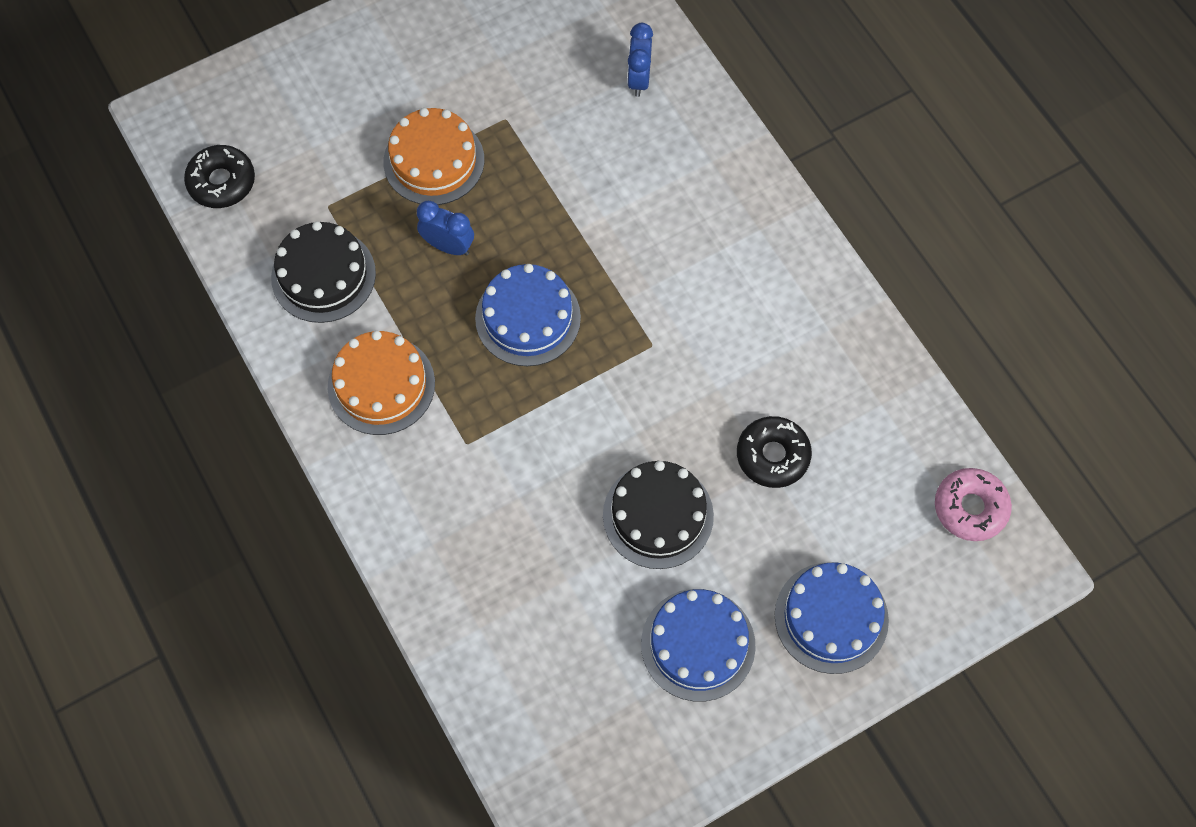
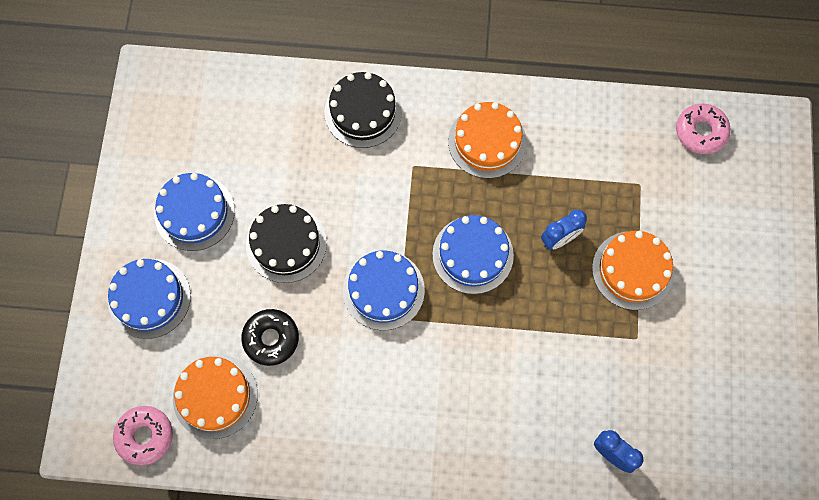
camera: 125 degrees right, 5 degrees up
(222, 182) = (700, 132): black donut -> pink donut
(323, 275) = (588, 153): black cake -> black cake (363, 112)
(633, 380) = (383, 290): none -> blue cake
(874, 468) = (215, 396): none -> orange cake

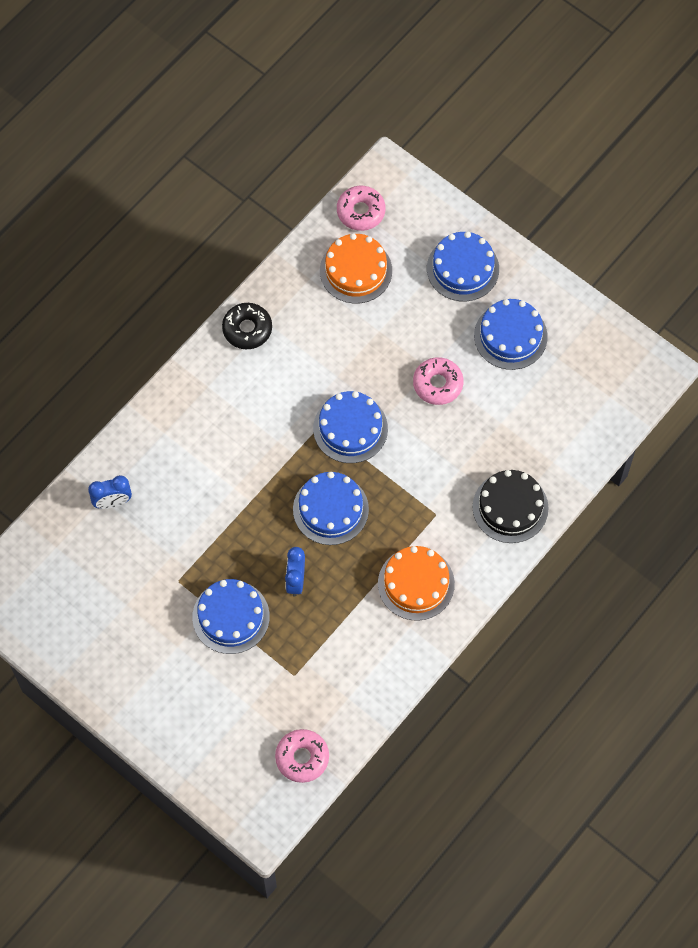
camera: 125 degrees right, 5 degrees down
(271, 339) = (370, 330): black donut -> black donut (247, 329)
(286, 243) = (438, 384): black cake -> pink donut
(632, 270) = (231, 617): orange cake -> blue cake

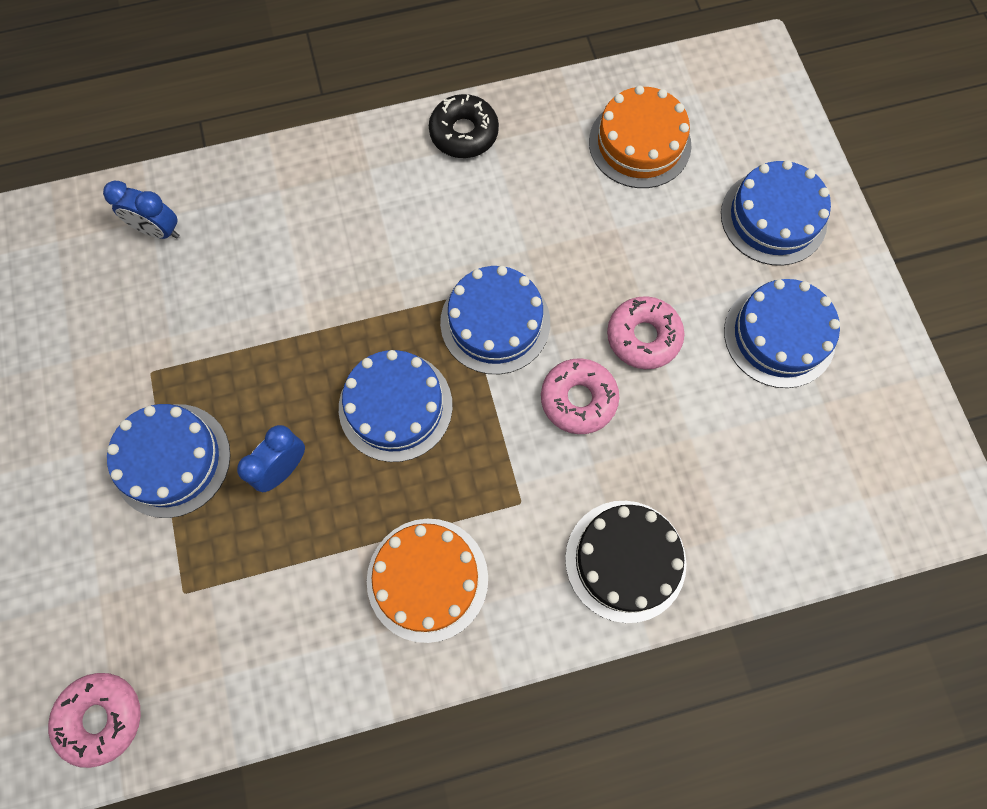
camera: 35 degrees right, 5 degrees up
(361, 211) = (694, 82): pink donut -> pink donut (578, 399)

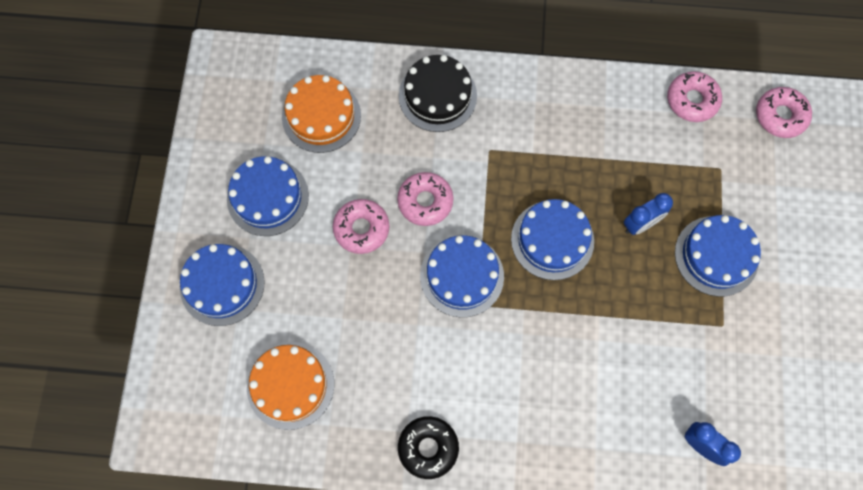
camera: 160 degrees left, 0 degrees up
(244, 694) = (692, 100): none -> pink donut
(427, 579) = (564, 125): orange cake -> orange cake (321, 116)

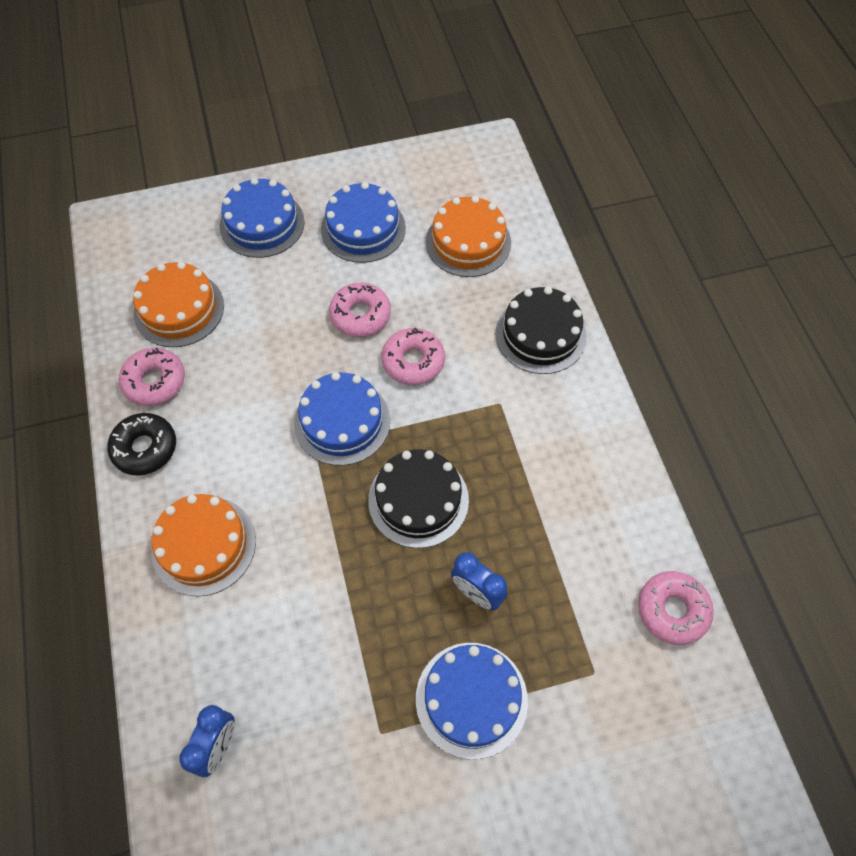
camera: 70 degrees right, 10 degrees down
(537, 418) = (204, 545): none -> orange cake
(552, 240) = (418, 500): blue cake -> black cake
(780, 116) = (709, 735): pink donut -> pink donut (154, 381)

